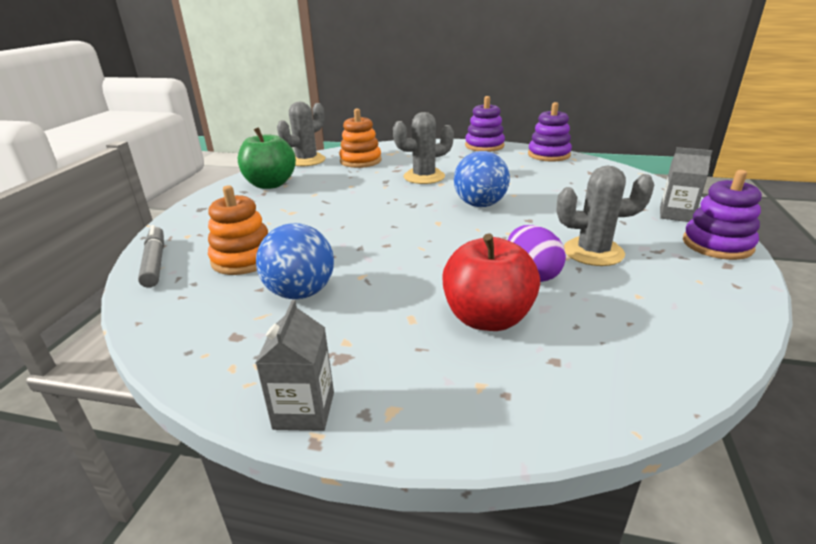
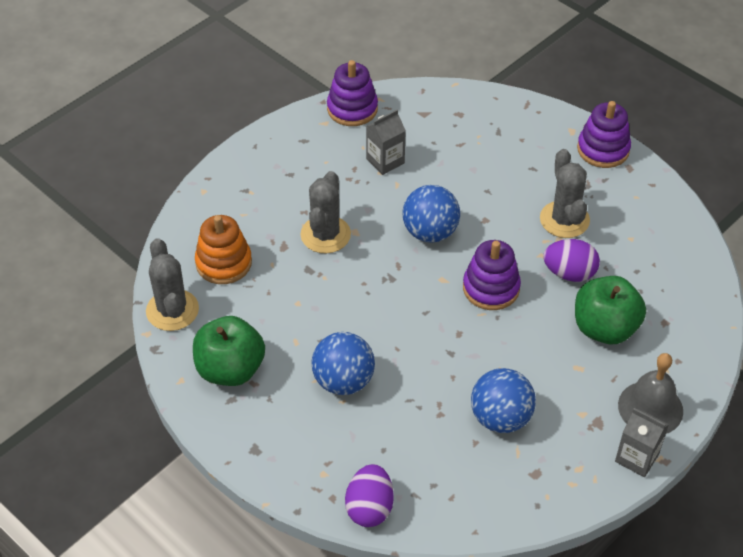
camera: 60 degrees left, 20 degrees up
(155, 262) = (369, 508): grey marker -> purple egg
(243, 259) = (413, 440): orange stacking toy -> none
(289, 217) = (343, 381): none -> blue ball
(400, 395) = (650, 408): none -> grey bell
(484, 146) = (275, 137): purple stacking toy -> purple stacking toy (491, 288)
(487, 318) = (604, 328): red apple -> green apple
(593, 252) = (564, 220): grey cactus -> grey cactus turned 45 degrees counterclockwise
(676, 214) = (546, 131): grey carton -> grey carton (385, 161)

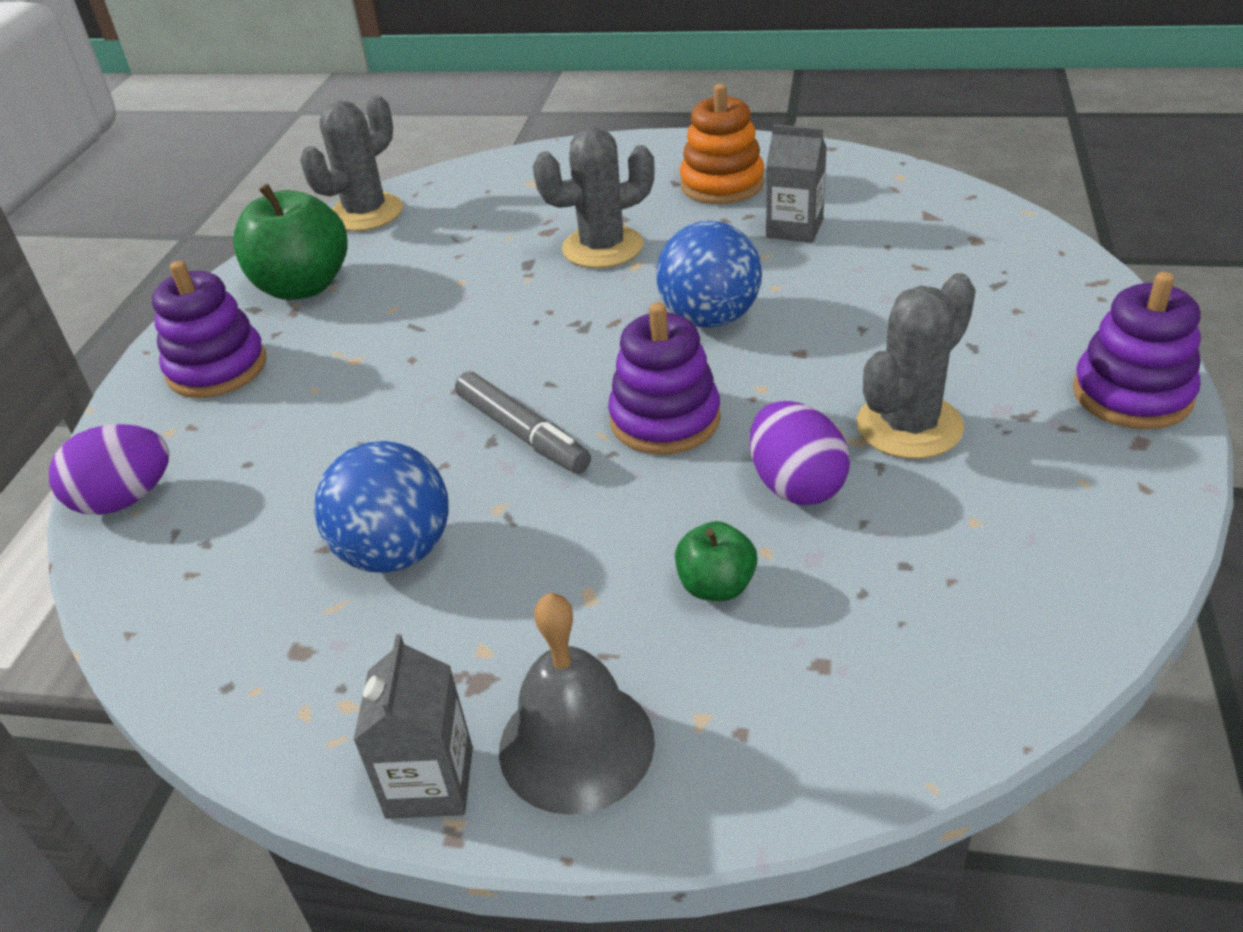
camera: 60 degrees right, 10 degrees down
(224, 263) = (474, 208): orange stacking toy -> orange stacking toy (722, 185)
(343, 381) = (352, 373): blue ball -> none
(352, 109) = (851, 169): purple stacking toy -> purple stacking toy (217, 368)
(455, 339) = (522, 433): none -> grey marker
(604, 328) = (716, 586): green apple -> green apple, size x0.52

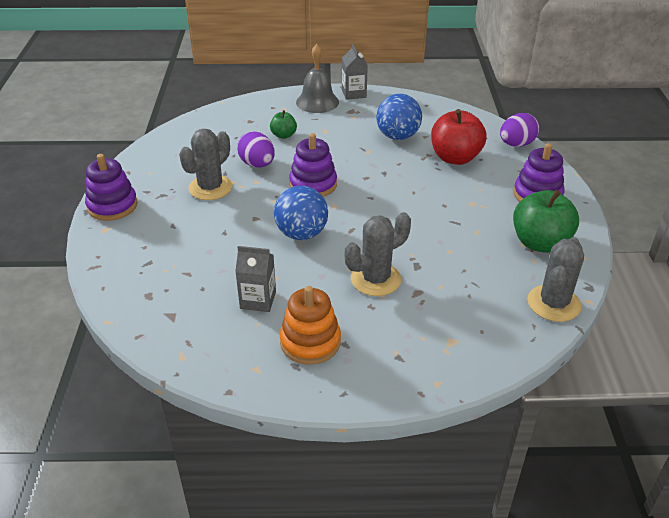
camera: 165 degrees right, 0 degrees up
(302, 470) = (455, 158): none -> red apple
(522, 433) = (372, 176): grey marker -> none

